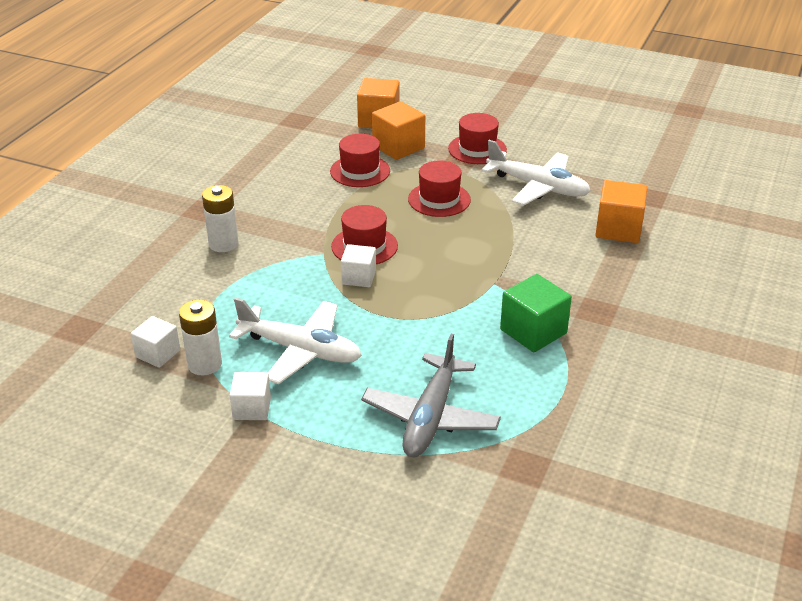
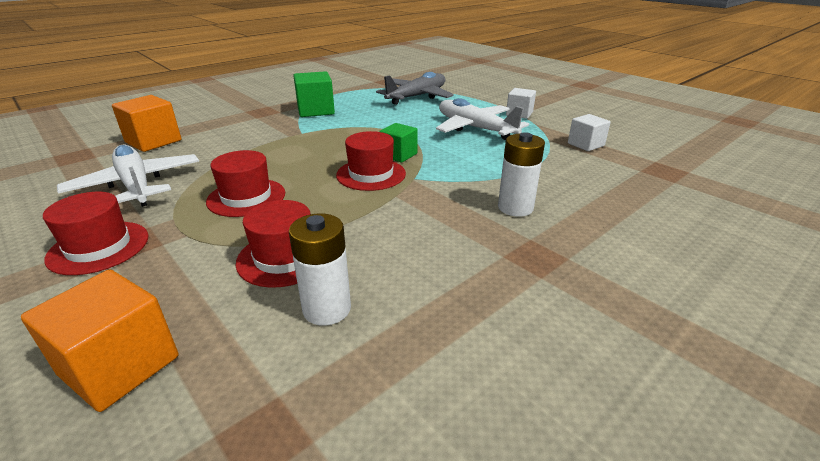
camera: 155 degrees left, 5 degrees down
(204, 364) = (548, 134): white battery -> white battery (327, 309)
(359, 277) = (398, 155): white cube -> green cube
(398, 147) = (182, 284): orange cube -> none

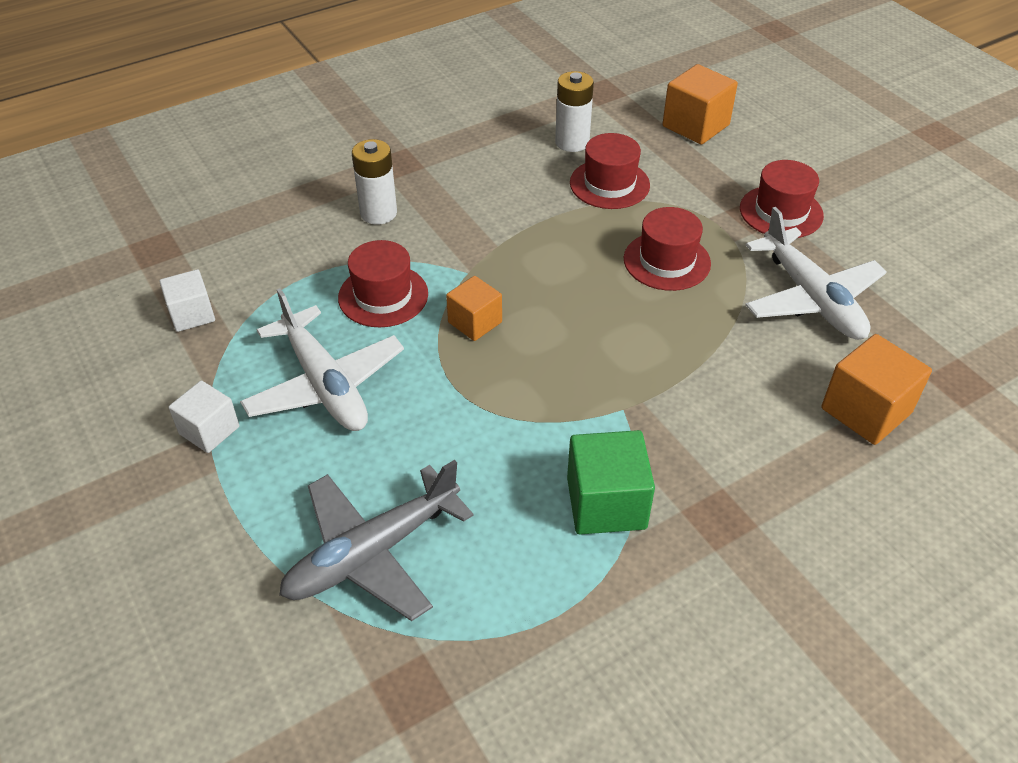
camera: 170 degrees left, 15 degrees up
(371, 174) = (520, 284): red hat -> red hat (383, 296)
(398, 155) = (475, 322): green cube -> orange cube

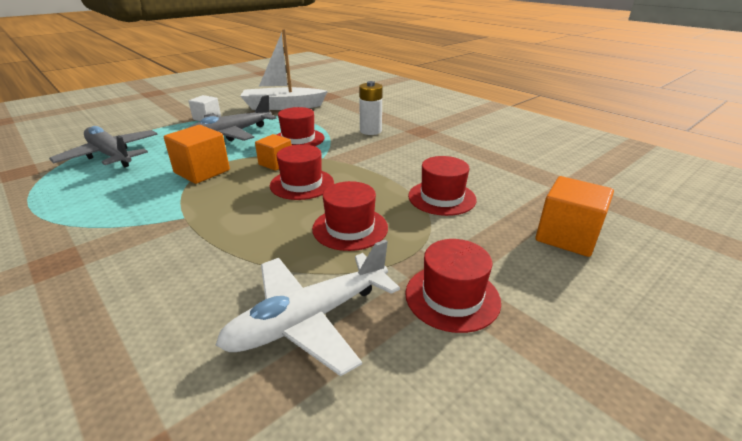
camera: 80 degrees right, 15 degrees down
(192, 314) = (283, 106): white cube -> white boat
(325, 384) = (230, 134): white plane -> grey plane
(550, 296) = (302, 184): none -> red hat
(572, 142) = (486, 179): white battery -> none
(606, 503) = (100, 215): green cube -> none
(866, 410) = (128, 360): orange cube -> orange cube (202, 171)

